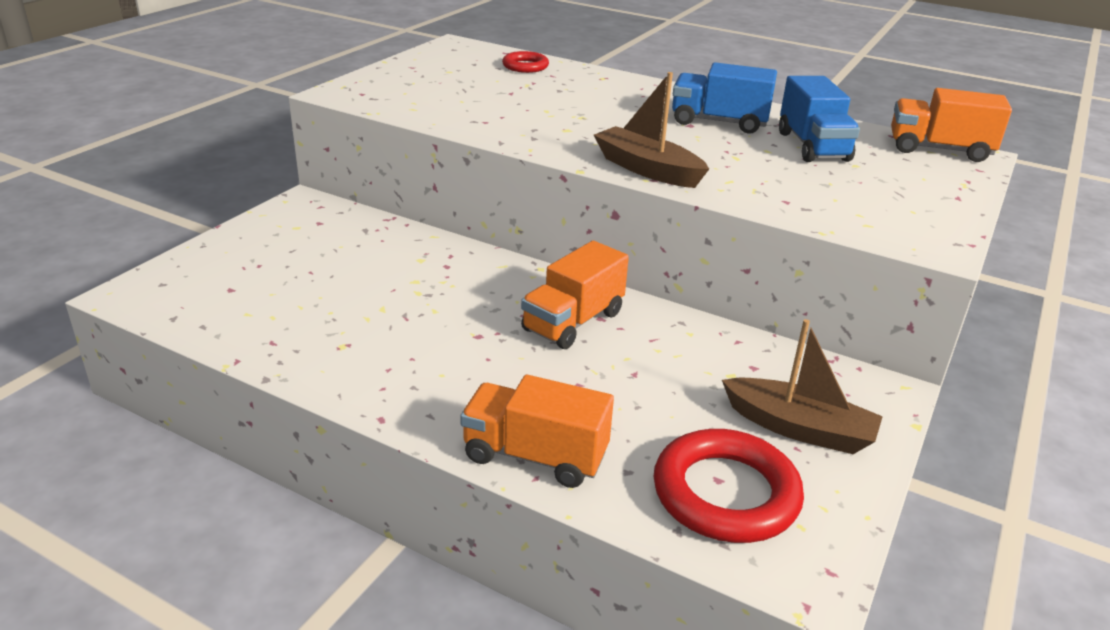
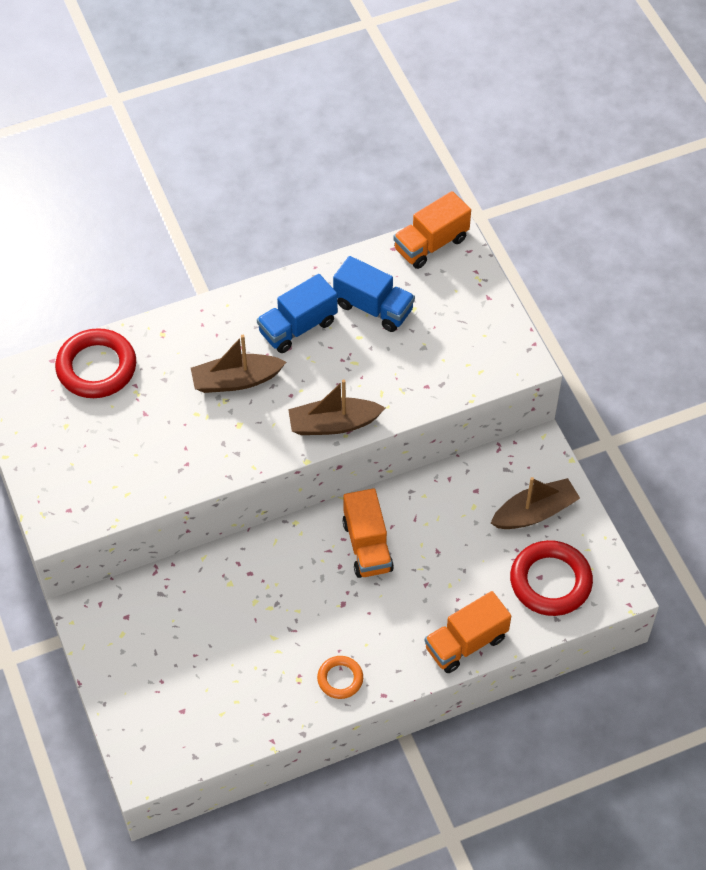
camera: 50 degrees left, 25 degrees up
(372, 375) = (340, 679): none -> orange ring
(525, 66) = (96, 367): red ring -> red ring, size x1.85
(612, 115) = (236, 380): none -> brown boat

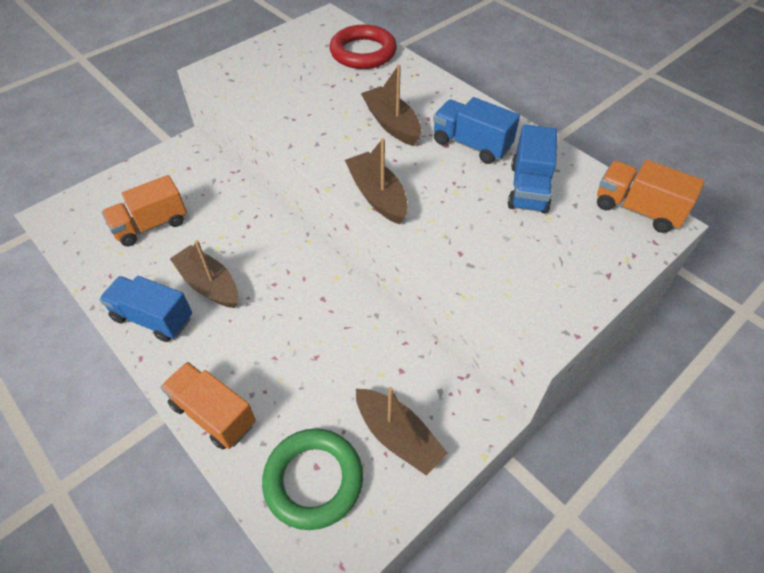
camera: 70 degrees right, 5 degrees down
(317, 623) = (209, 284): none -> brown boat
(340, 679) = (153, 318): orange ring -> blue truck
(367, 546) = (302, 298): orange truck -> orange truck (151, 225)
(550, 581) = (313, 480): red ring -> green ring

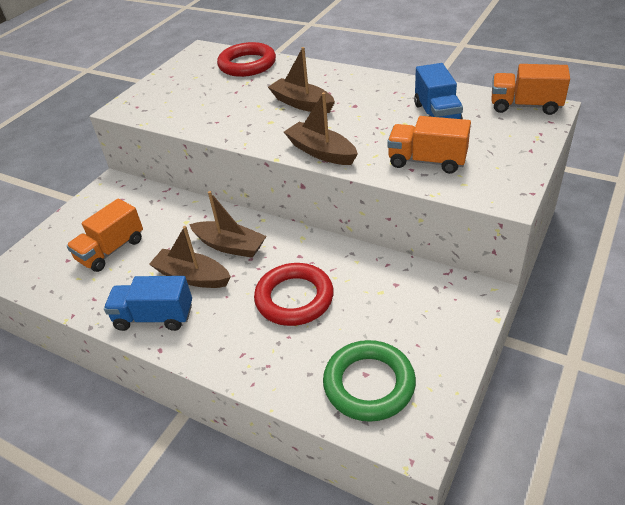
camera: 15 degrees left, 10 degrees down
(213, 414) = (253, 368): orange truck -> orange truck (427, 161)
(292, 348) = (294, 298): none -> red ring
(398, 436) = (420, 329): brown boat -> brown boat (230, 246)
(471, 145) = (375, 100): blue truck -> none

